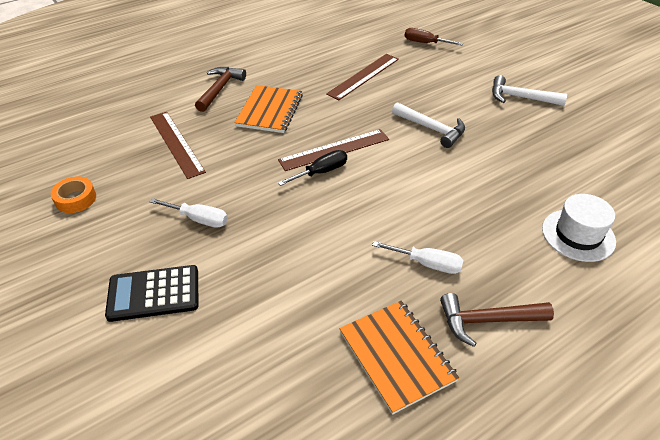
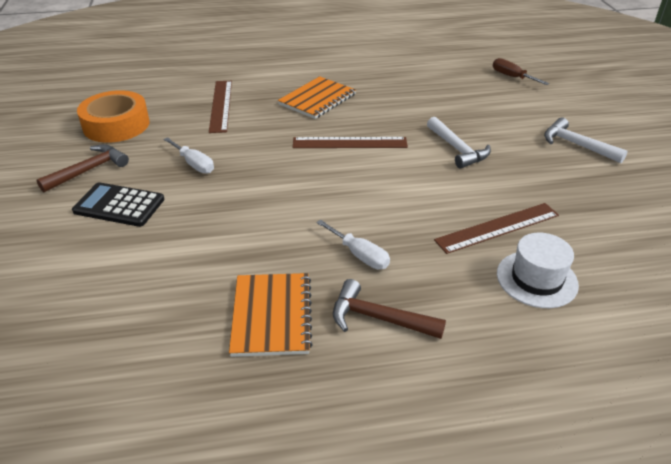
camera: 25 degrees right, 5 degrees down
(75, 199) = (116, 125): orange tape -> orange tape, size x1.89
(220, 89) = (288, 74): brown hammer -> brown hammer (89, 170)
(321, 172) = (323, 157): black screwdriver -> none
(363, 76) = (426, 91): brown ruler -> brown ruler (498, 228)

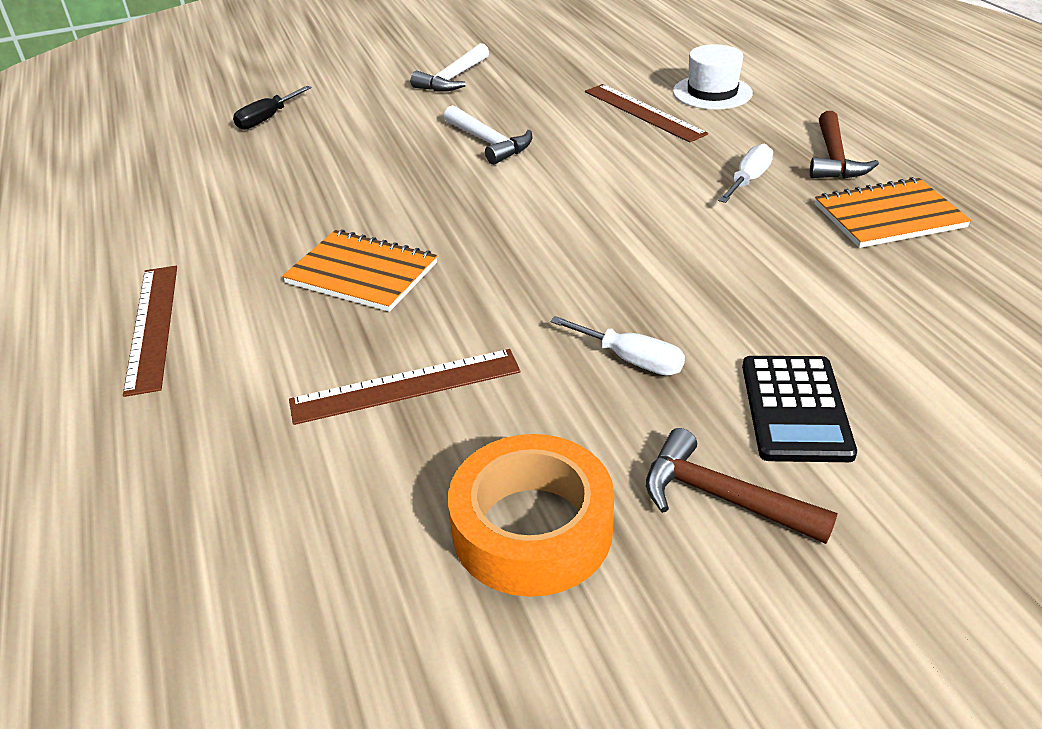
camera: 100 degrees left, 0 degrees up
(194, 164) = (631, 360): white screwdriver -> white screwdriver turned 90 degrees clockwise
(349, 143) = (501, 221): brown ruler -> brown ruler (152, 326)
(457, 149) = (489, 143): white hammer -> white hammer turned 90 degrees clockwise
(512, 77) = (267, 119): brown screwdriver -> black screwdriver

